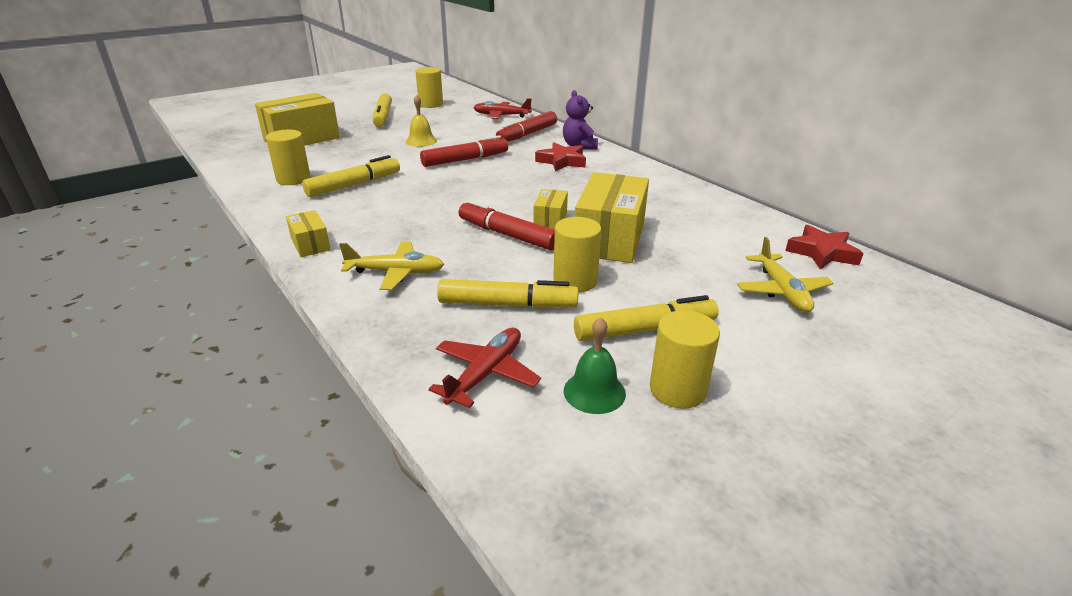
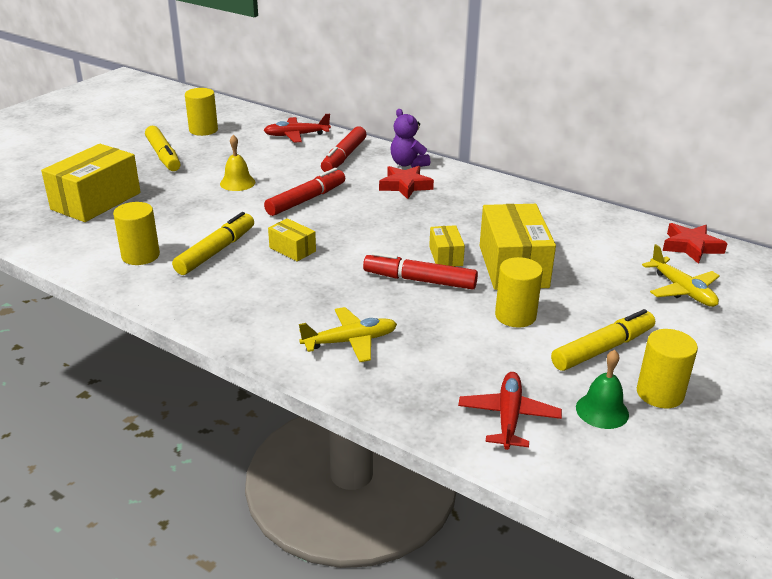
camera: 20 degrees left, 0 degrees up
(310, 244) = (237, 329): yellow box -> yellow box (292, 249)
(507, 305) = (476, 351): yellow marker -> none

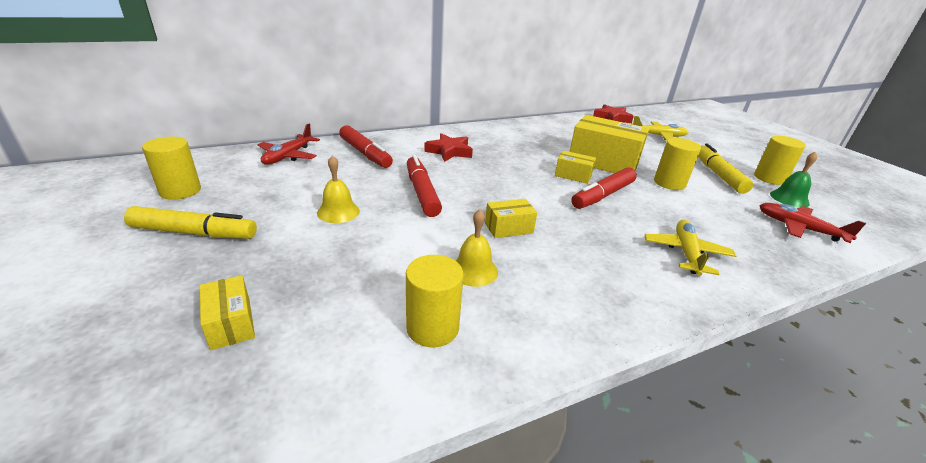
camera: 60 degrees left, 0 degrees up
(96, 201) = (231, 323): yellow box -> yellow box, size x0.49
(215, 251) = (473, 270): yellow marker -> yellow bell
(408, 164) = (415, 139): purple teddy bear -> none

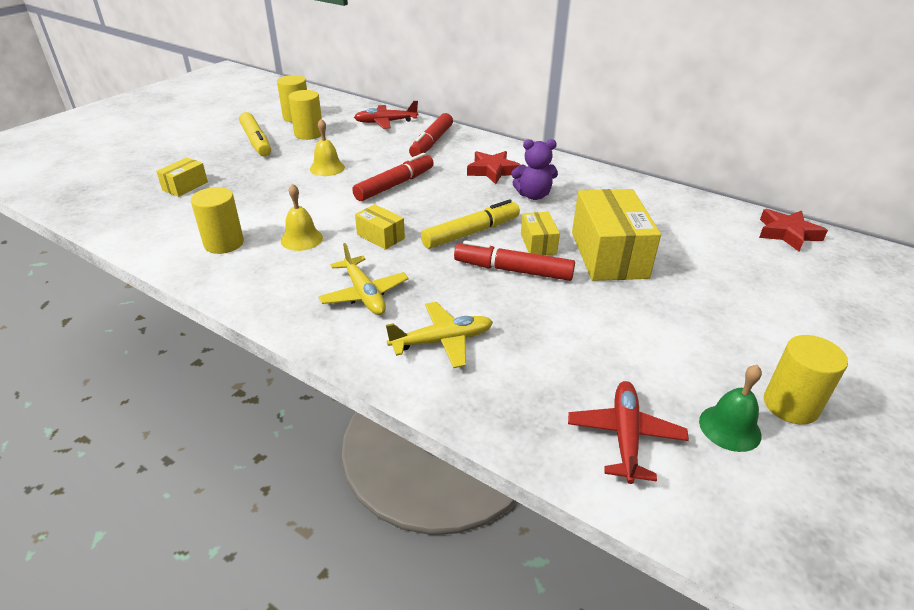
camera: 60 degrees right, 5 degrees up
(504, 153) = (533, 195): none -> purple teddy bear
(658, 136) = (788, 281): yellow plane -> yellow plane (364, 294)
(669, 183) = (617, 310): yellow cylinder -> yellow cylinder (309, 134)
(718, 175) = (716, 350): yellow marker -> yellow marker (470, 233)

